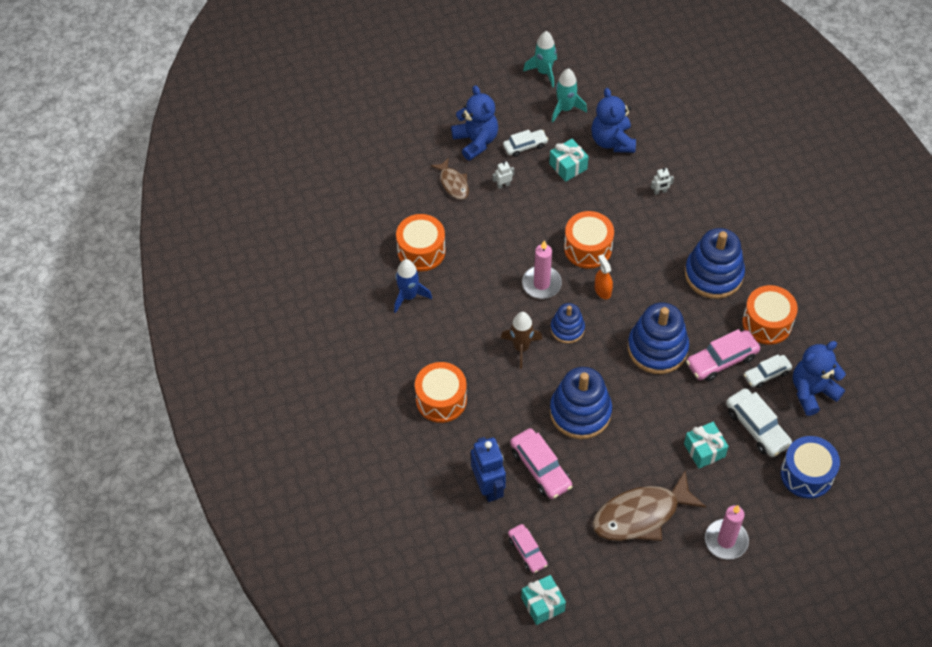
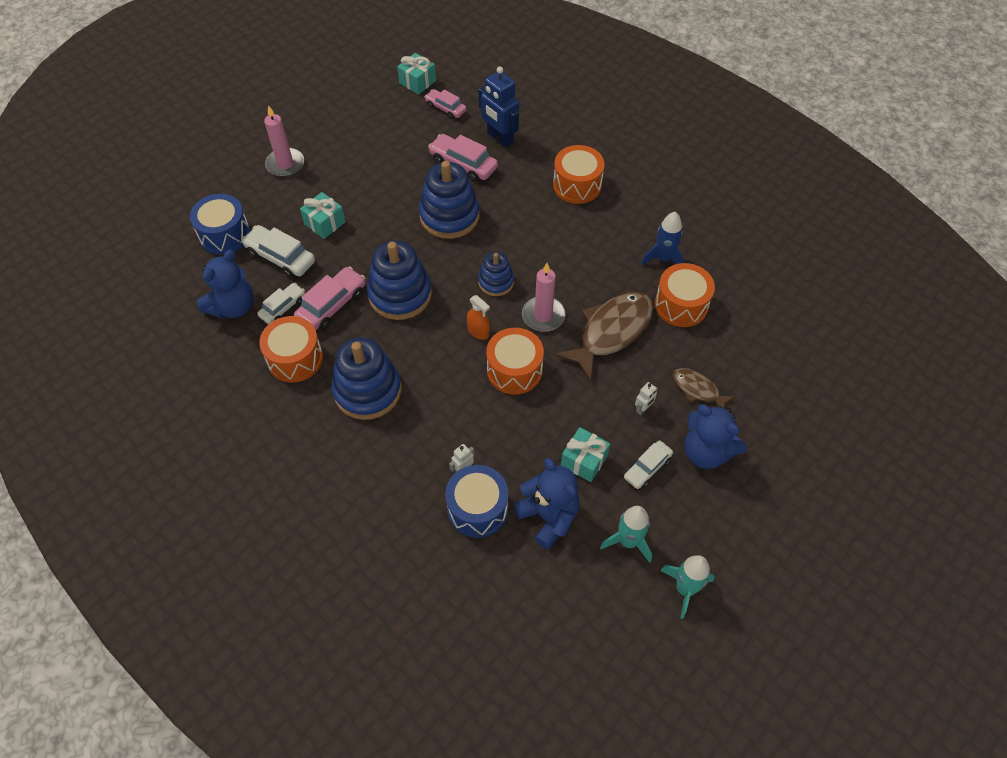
camera: 155 degrees right, 0 degrees up
(521, 348) = (531, 250): brown rocket -> none
(641, 515) = (363, 159): brown fish -> brown fish (611, 332)
(660, 163) = (477, 509): none -> blue drum

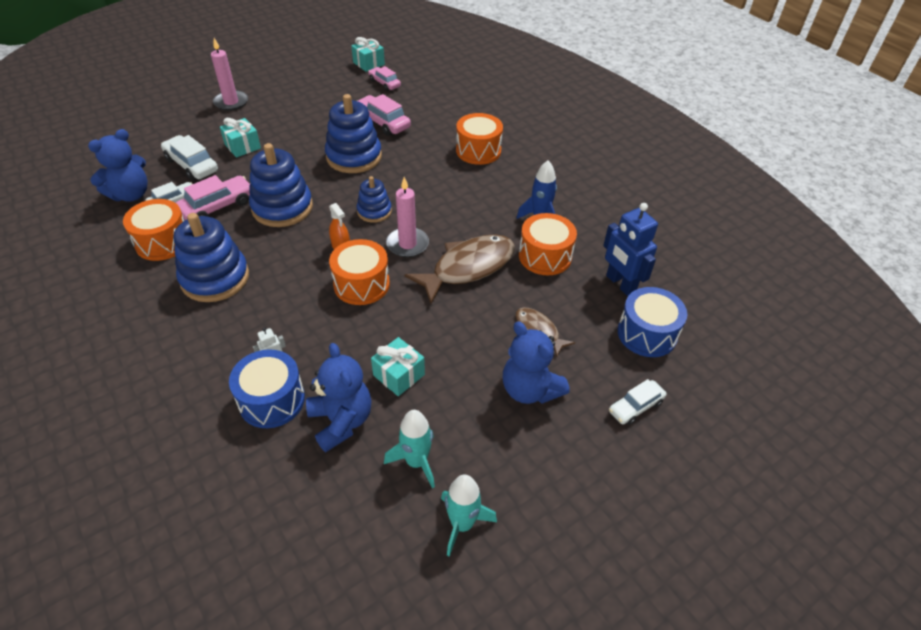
camera: 10 degrees right, 10 degrees down
(224, 234) = (154, 142): blue drum -> blue drum (647, 334)
(499, 138) = (422, 109): blue robot -> blue robot (620, 284)
(643, 408) = (476, 338): white robot -> none
(647, 468) = (462, 393): white car -> white car (635, 407)

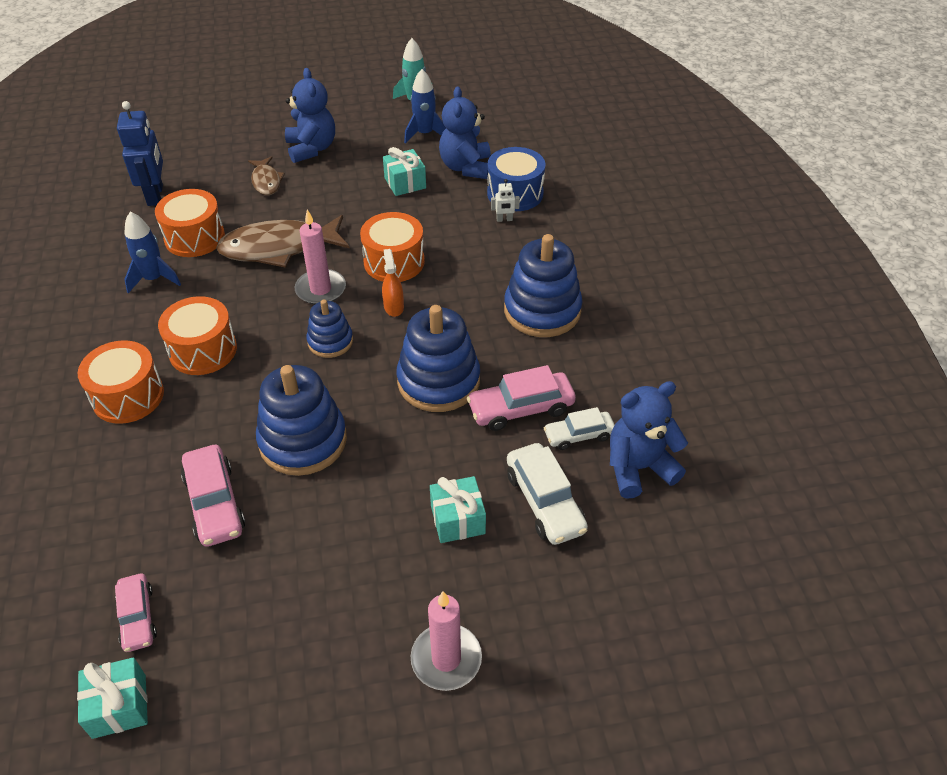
camera: 155 degrees left, 0 degrees up
(163, 242) = (597, 374): orange drum -> orange drum (203, 350)
(416, 462) = (424, 134): turquoise rocket -> blue rocket
(635, 407) = (247, 121): white car -> none
(647, 334) = (182, 156): blue drum -> none

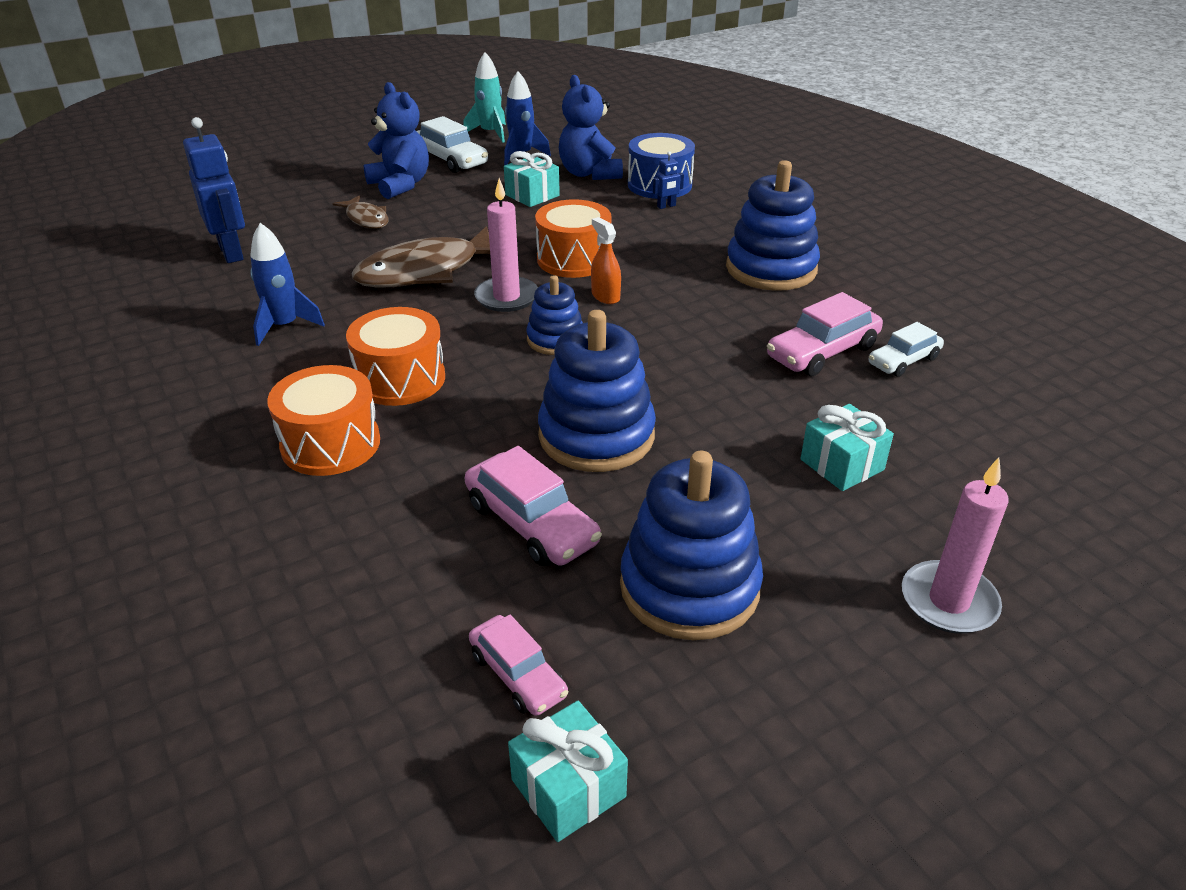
camera: 20 degrees left, 10 degrees down
(194, 237) = (311, 280): orange drum -> none
(438, 381) = (711, 348): blue stacking toy -> blue stacking toy (689, 587)
(504, 219) = (666, 206): white robot -> blue robot
(544, 502) = (921, 425): white car -> white car (451, 160)
(638, 468) = (989, 374): blue teddy bear -> none

